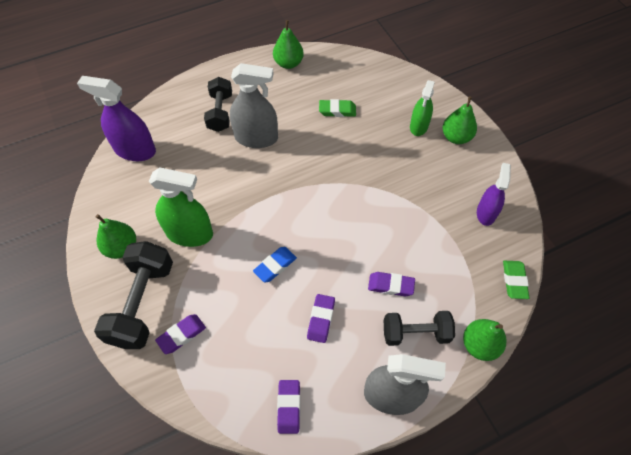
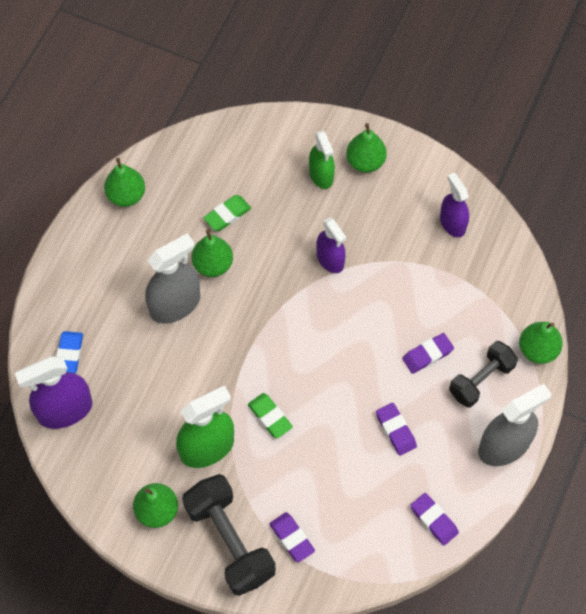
camera: 40 degrees left, 5 degrees up
(181, 335) = (292, 538): purple eraser -> purple eraser turned 45 degrees counterclockwise
(220, 112) = (110, 304): black dumbbell -> none
(275, 266) = (314, 415): blue eraser -> blue eraser (69, 354)
(301, 131) = (213, 264): none -> green pear
(378, 178) = (330, 259): none -> purple spray bottle
(514, 281) = (523, 271): green eraser -> green eraser (270, 417)

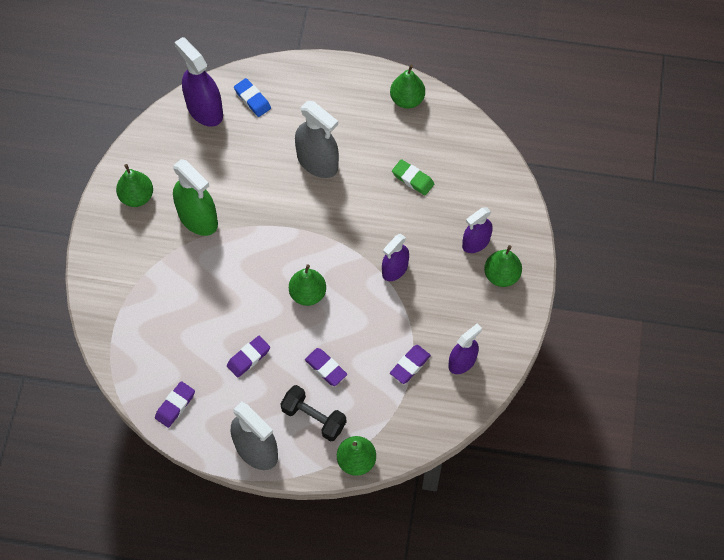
camera: 75 degrees right, 0 degrees up
(69, 354) = (252, 99): blue eraser -> blue eraser turned 60 degrees clockwise
(213, 264) = (362, 180): green pear -> green pear (308, 294)
(230, 541) = (123, 255): black dumbbell -> none
(270, 417) = (236, 258): green eraser -> none
(292, 538) = (135, 300): purple eraser -> purple eraser (410, 365)
(321, 175) = (476, 242): green spray bottle -> purple spray bottle

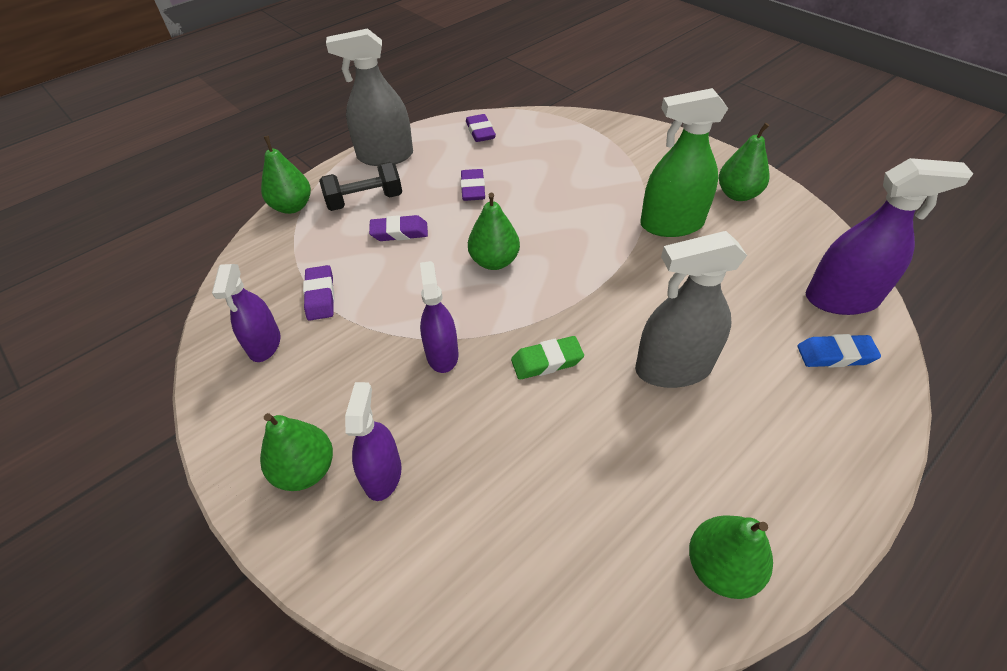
camera: 130 degrees right, 15 degrees down
(412, 179) = (555, 465): green eraser -> green eraser (547, 361)

